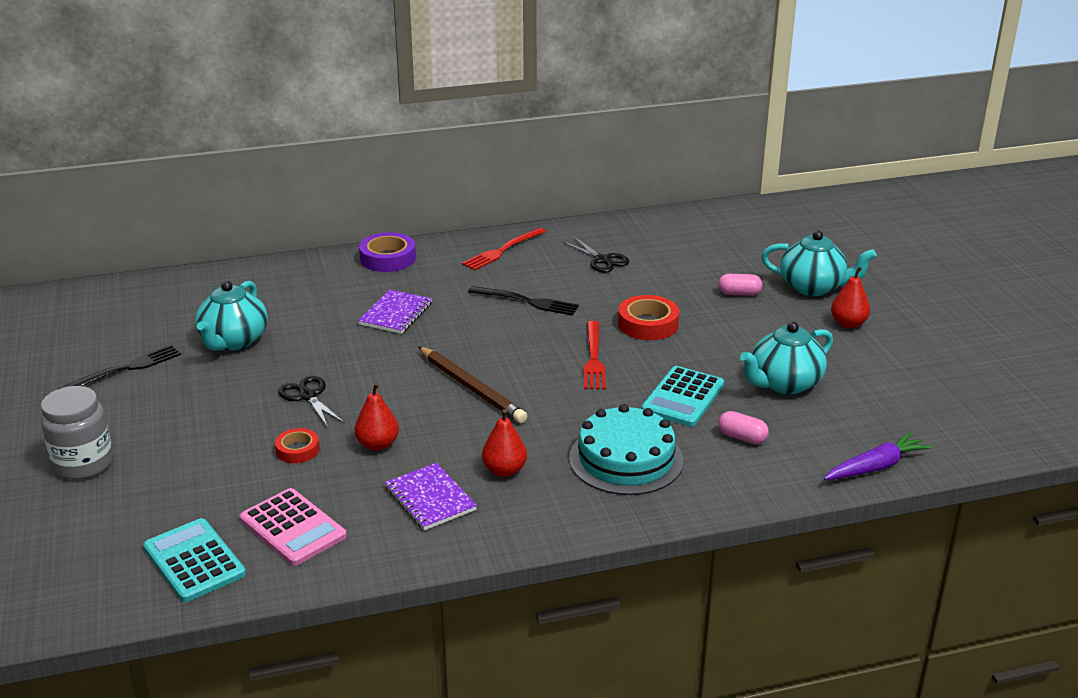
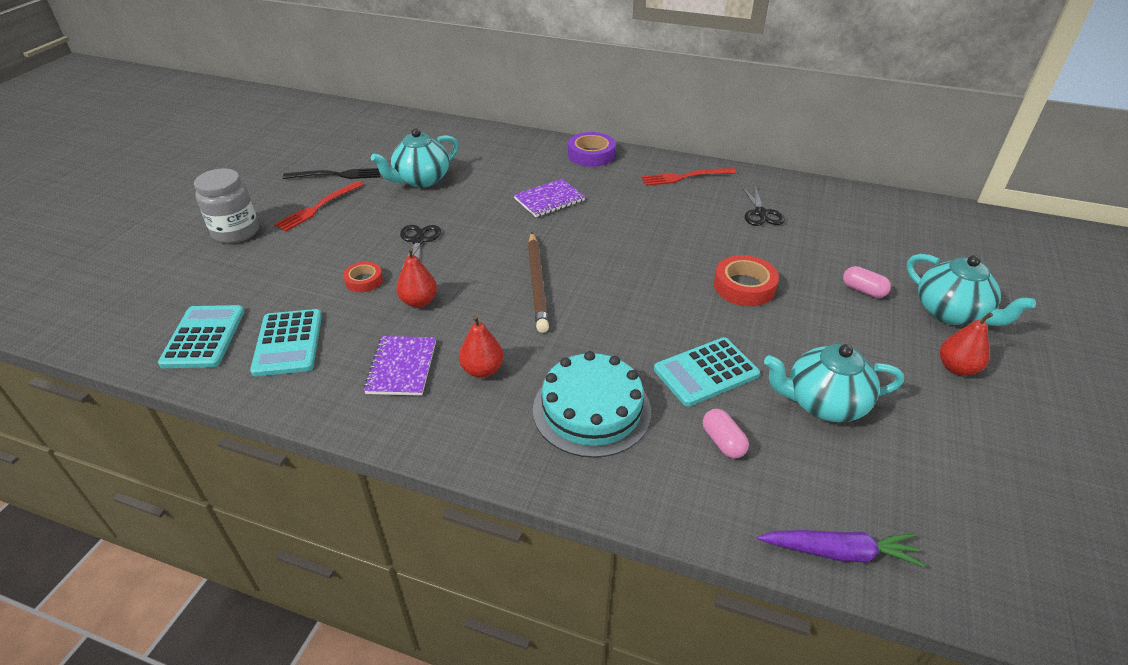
camera: 35 degrees right, 10 degrees up
(293, 528) = (288, 343): pink calculator -> turquoise calculator
(527, 301) = (660, 227): black fork -> none
(594, 358) = (663, 299): red fork -> red fork (318, 207)

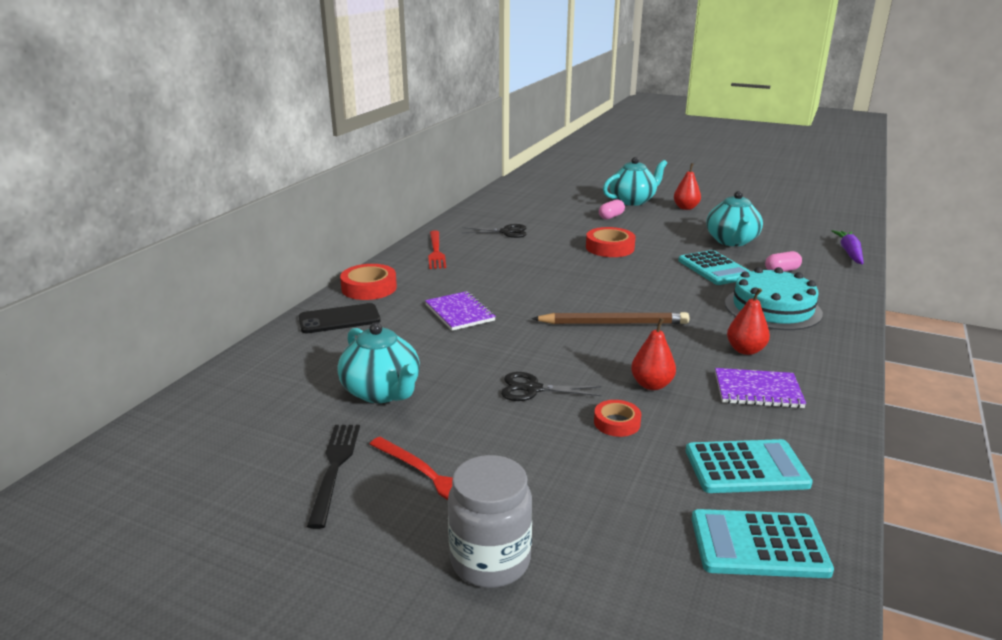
camera: 85 degrees left, 15 degrees down
(531, 150) = (339, 319): none -> black phone
(591, 155) = (369, 288): purple tape -> red tape

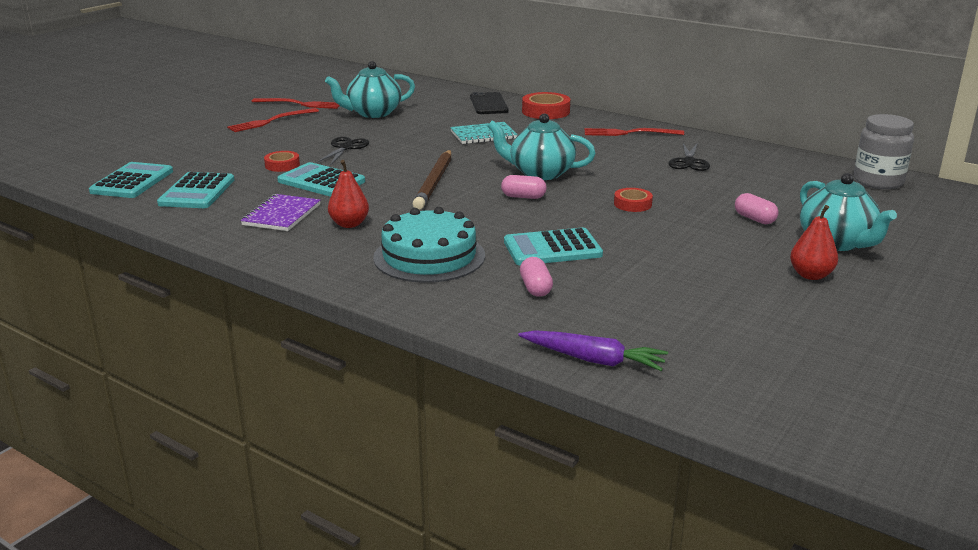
camera: 100 degrees right, 0 degrees up
(334, 468) = (300, 104): black fork -> red fork
(459, 313) = (483, 135): purple notebook -> turquoise notebook
(490, 561) = (193, 128): grey jar -> grey jar (878, 181)
(610, 248) = (632, 204): red tape -> red tape, size x0.61
(622, 284) = (523, 197): none -> pink capsule
(651, 385) = (321, 181): red pear -> turquoise calculator
(732, 241) = (652, 279): turquoise teapot -> turquoise teapot (540, 173)

